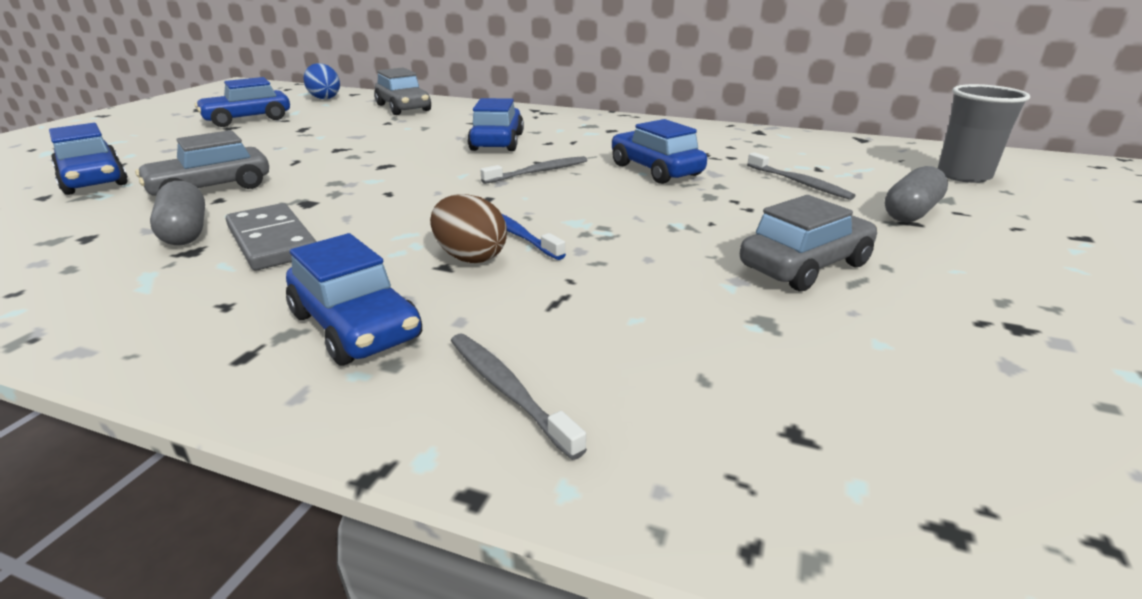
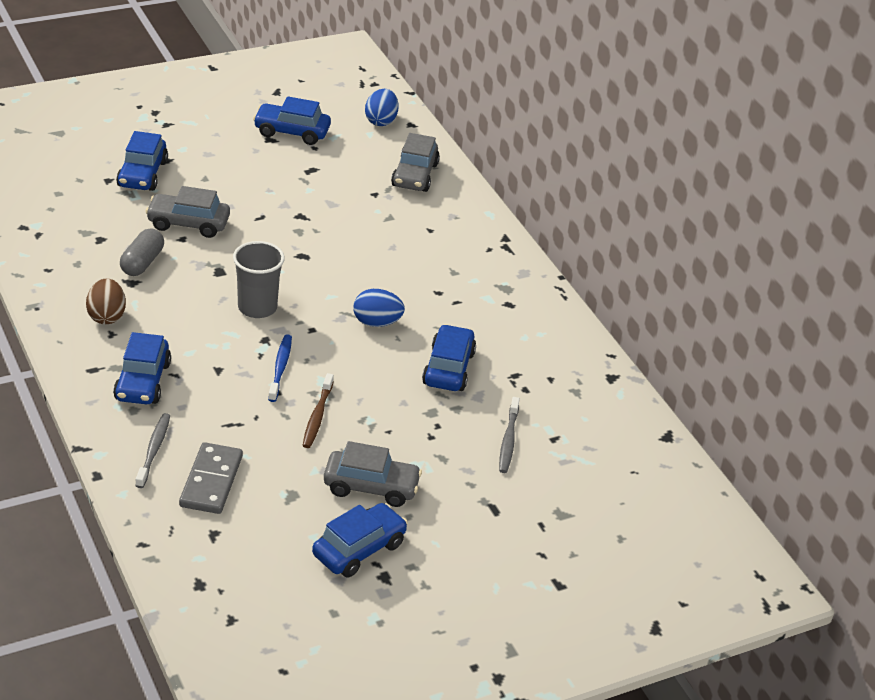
camera: 40 degrees right, 10 degrees up
(272, 241) = (170, 298): grey domino -> grey domino (211, 481)
(470, 257) = (236, 371): brown egg -> brown egg (106, 316)
(497, 142) = (406, 270): blue car -> blue car (359, 549)
(538, 172) = (377, 323): grey toothbrush -> blue egg
(629, 246) = (317, 416): none -> brown toothbrush
(911, 212) = (512, 504): grey capsule -> none
(963, 175) = (632, 511): grey cup -> grey cup (257, 307)

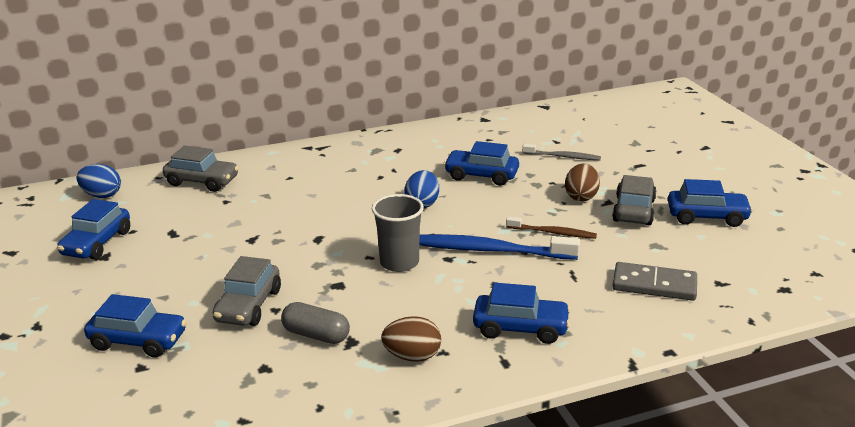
camera: 80 degrees left, 10 degrees down
(154, 450) = (622, 318): grey toothbrush -> none
(280, 368) = (489, 250): blue toothbrush -> blue toothbrush, size x1.80
(359, 549) = (707, 217): blue car -> blue car turned 135 degrees clockwise
(402, 446) = (581, 197): none -> brown egg

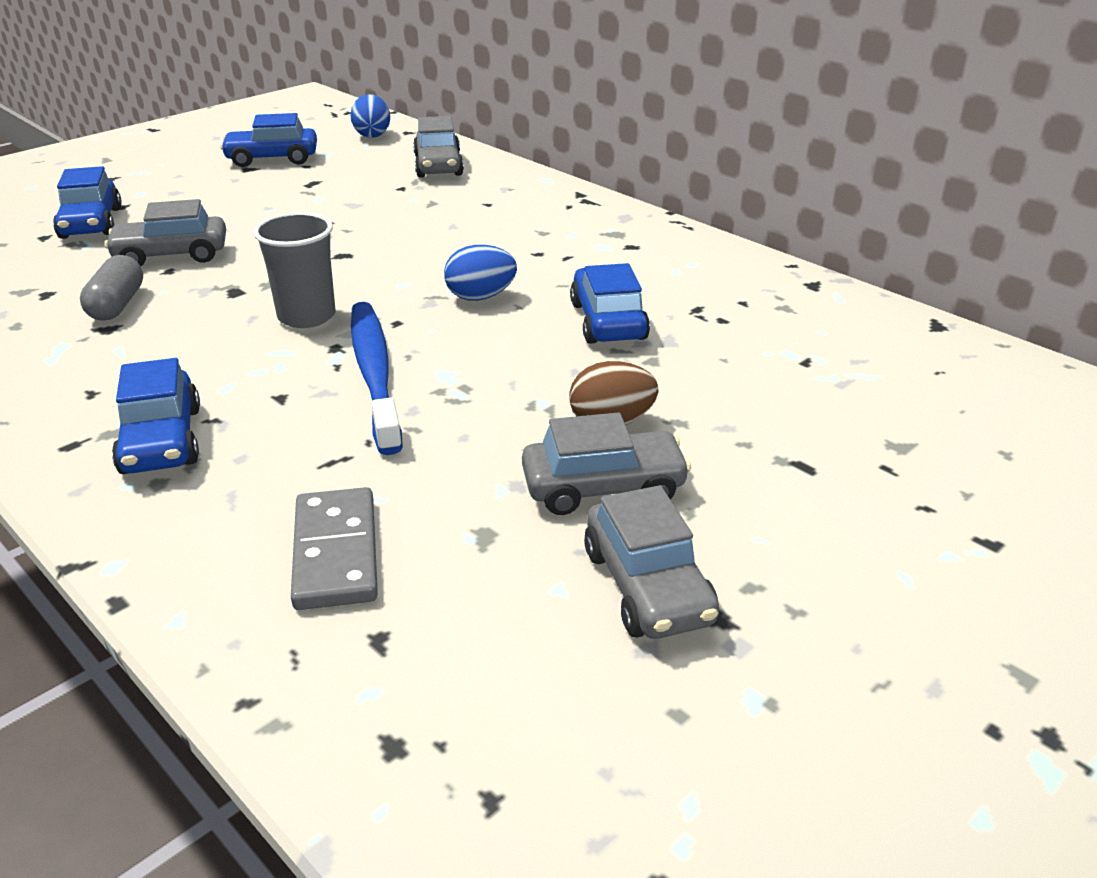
camera: 65 degrees right, 5 degrees up
(412, 356) = (77, 374): brown egg -> none
(553, 233) = (463, 417): brown toothbrush -> none
(563, 157) = (750, 378): grey toothbrush -> none
(707, 217) = (648, 586): blue car -> grey car

